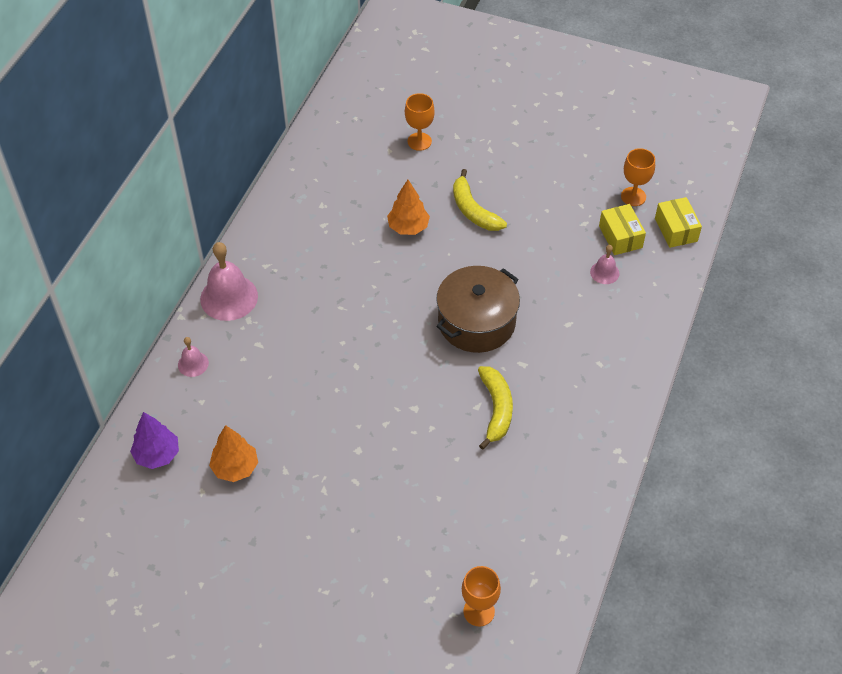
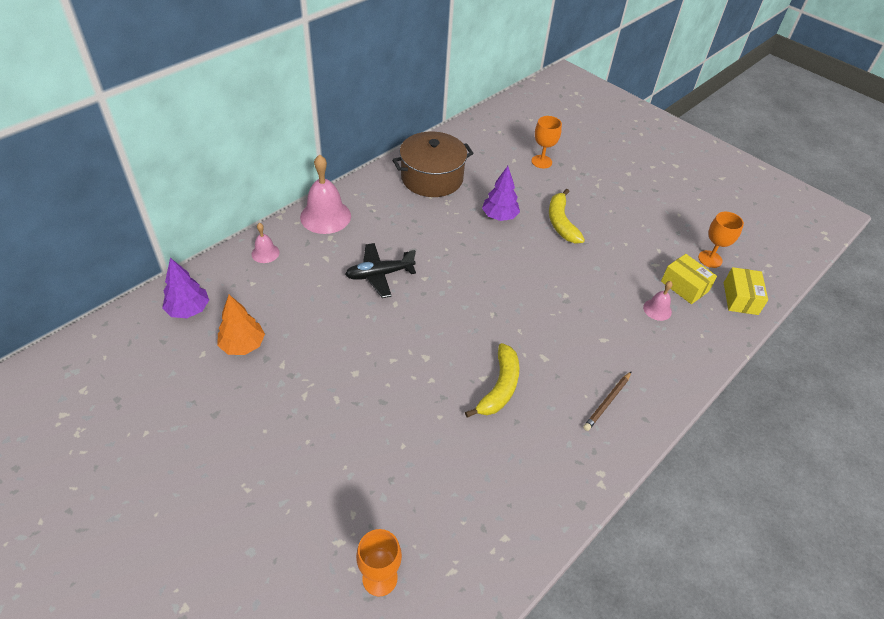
camera: 20 degrees right, 5 degrees down
(323, 341) = (379, 274): none -> black plane
(408, 227) = (499, 216): orange tree -> purple tree
(476, 322) = (519, 307): brown pot -> brown pot (432, 178)
(596, 384) = (607, 402): none -> brown pencil
(620, 237) = (684, 286): yellow box -> yellow box turned 45 degrees counterclockwise

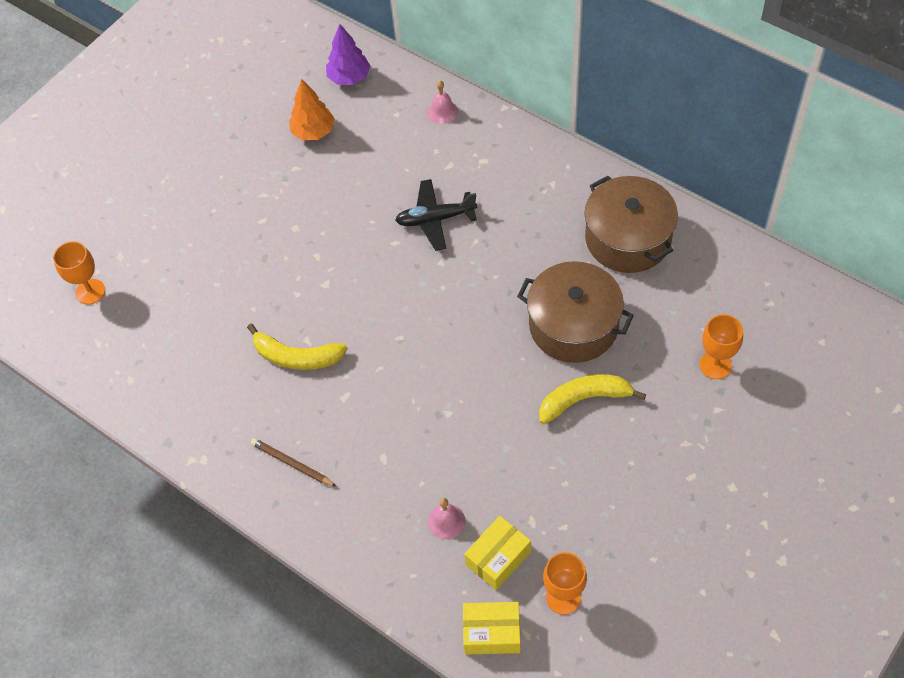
camera: 90 degrees right, 10 degrees up
(325, 216) = (517, 148): pink bell -> none
(379, 274) = (435, 219): black plane -> black plane turned 75 degrees counterclockwise
(499, 216) = (573, 325): purple tree -> brown pot

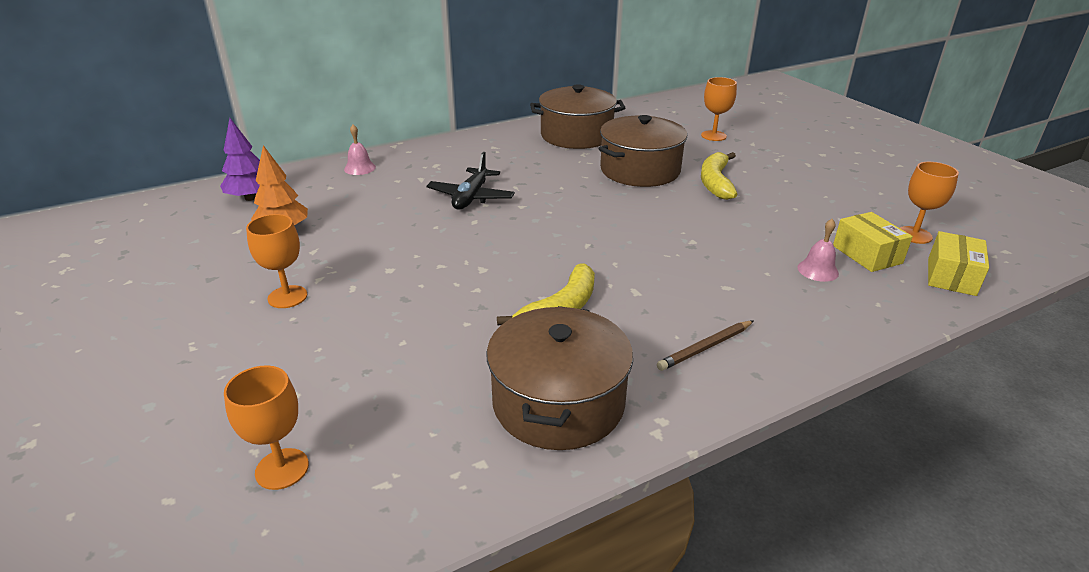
camera: 70 degrees left, 25 degrees down
(196, 397) = (558, 402): none -> brown pot
(234, 192) = (287, 297): none -> orange goblet

